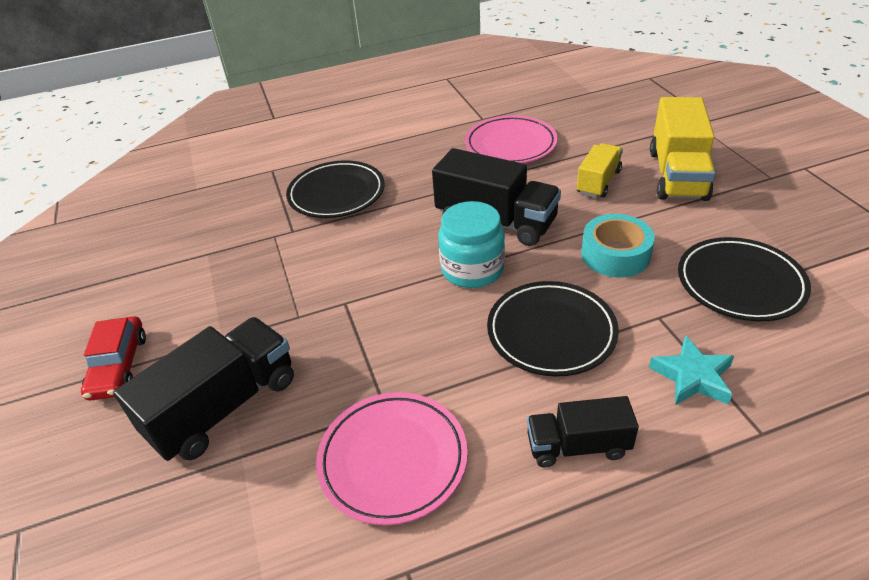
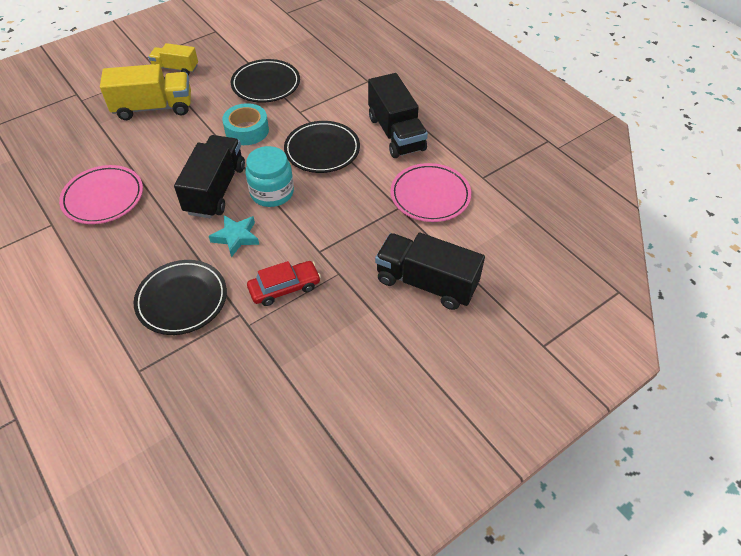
camera: 110 degrees left, 10 degrees up
(119, 366) = (416, 364): red car -> red car (284, 288)
(577, 446) = (396, 133): black truck -> black truck, size x1.68
(598, 182) = (163, 143): yellow truck -> yellow truck (176, 68)
(692, 377) = (340, 100): turquoise star -> turquoise star (236, 237)

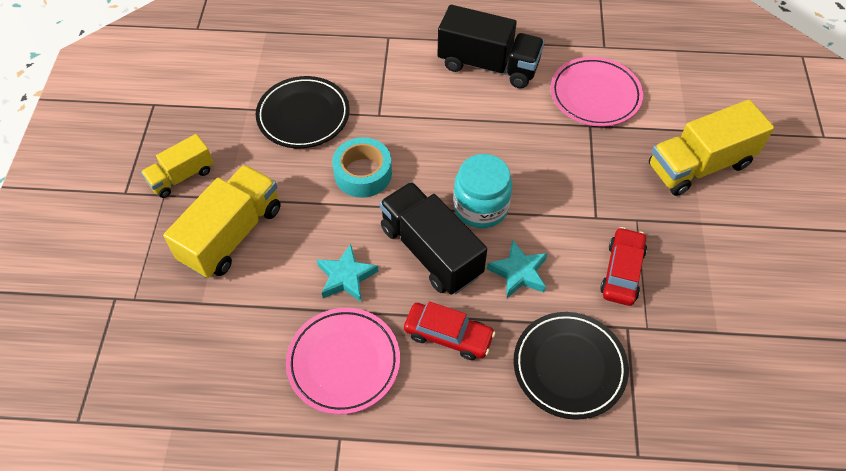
camera: 50 degrees left, 5 degrees up
(159, 231) = (448, 335): none -> red car
(164, 166) = (346, 277): none -> turquoise star
(322, 150) = (456, 132): black plate -> none
(426, 283) = (699, 165): black truck -> yellow truck

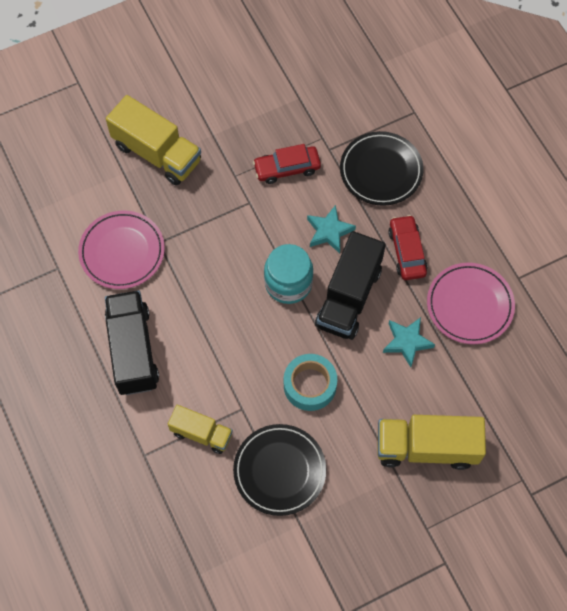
camera: 120 degrees left, 10 degrees up
(181, 176) = (401, 528): yellow truck -> yellow truck (201, 433)

